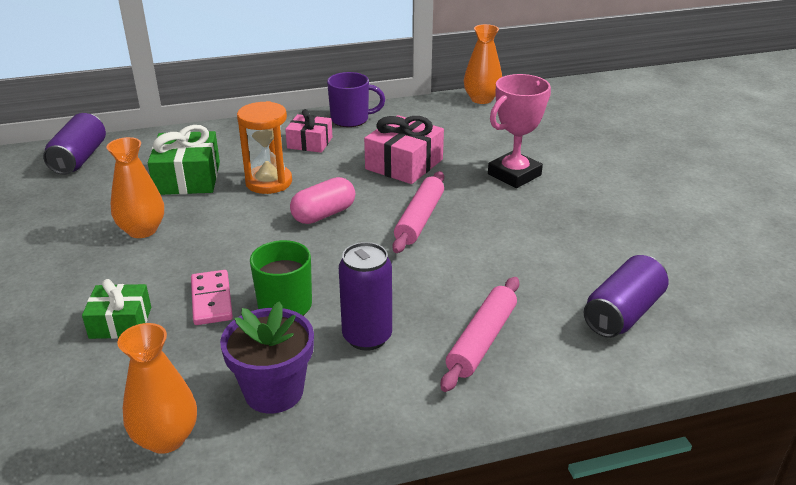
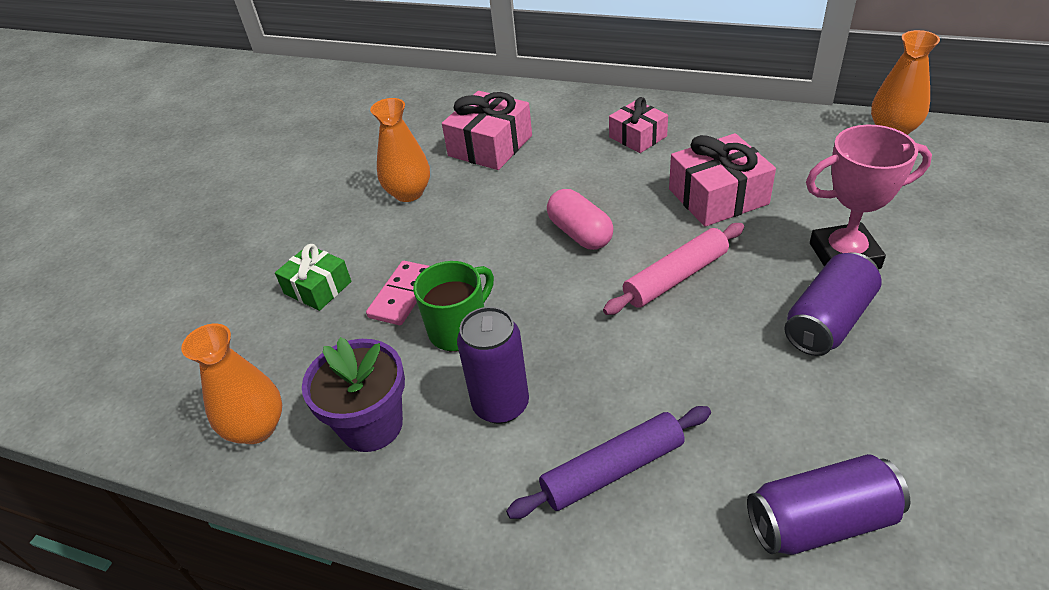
camera: 40 degrees right, 10 degrees up
(79, 158) = (420, 96): purple can -> purple can (828, 321)
(188, 178) = (490, 146): green gift -> pink gift
(269, 182) = (558, 174): orange hourglass -> none
(324, 214) = (580, 233): pink capsule -> pink capsule turned 60 degrees clockwise
(351, 119) = (706, 118): purple mug -> none
(481, 340) = (612, 470): pink rolling pin -> purple rolling pin

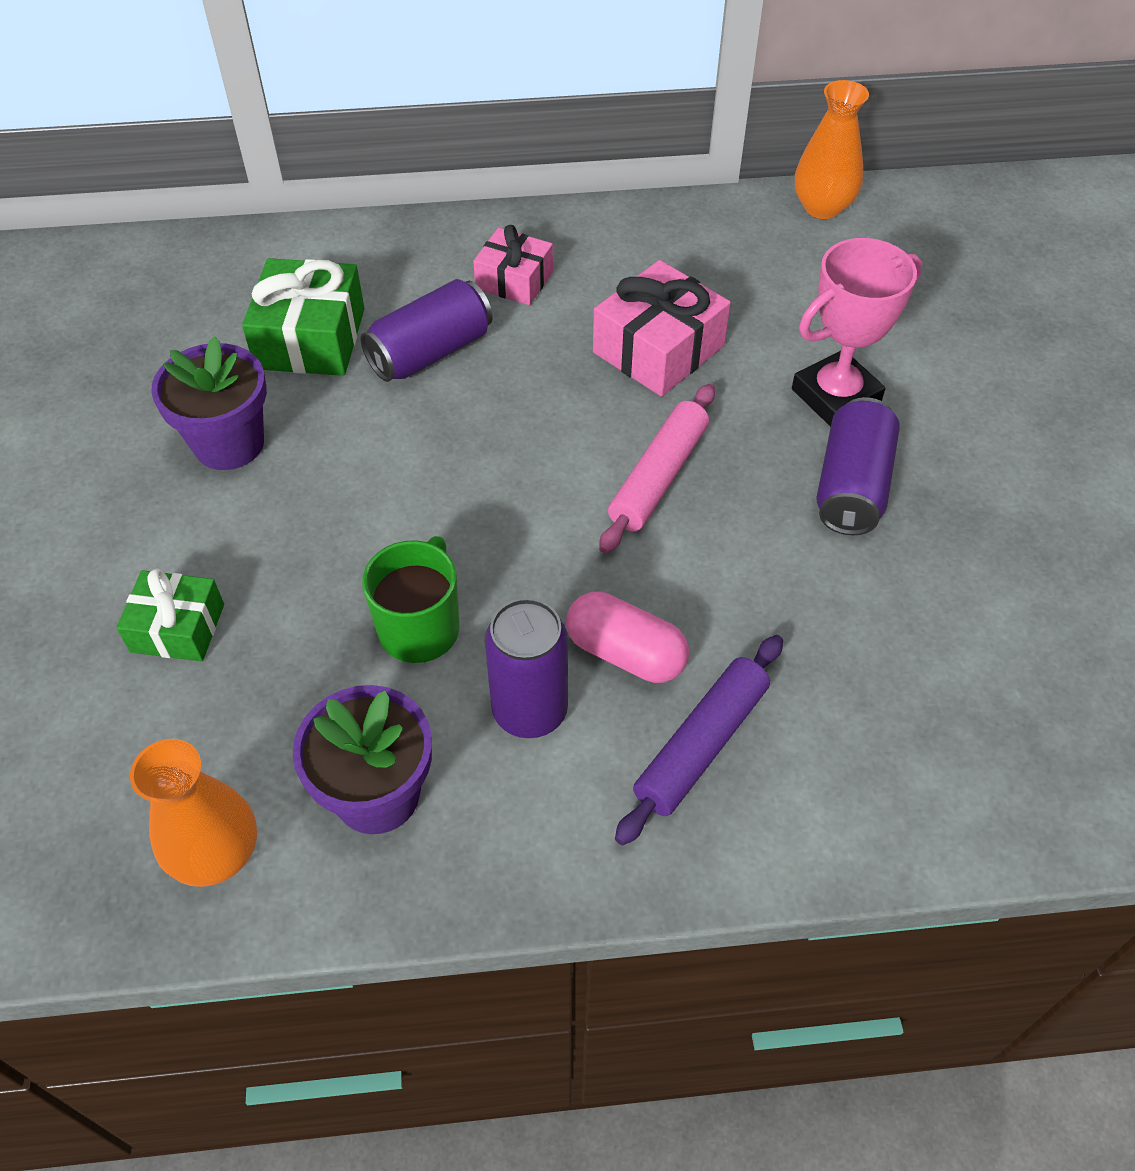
camera: 30 degrees left, 10 degrees up
(403, 295) = (313, 603): pink domino -> none
(409, 193) = (229, 443): orange vase -> purple flower pot
(490, 146) = (311, 338): pink gift -> green gift
(580, 233) = (509, 446): pink capsule -> pink capsule (625, 653)
(820, 521) = (936, 724): purple can -> purple can (430, 352)

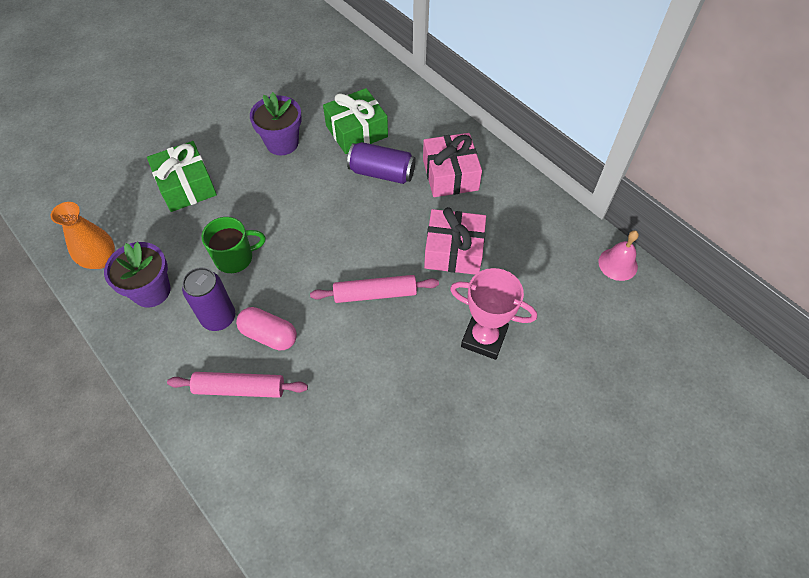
camera: 55 degrees right, 5 degrees up
(177, 628) = (186, 186): green gift -> green gift, size x1.56
(514, 280) = (450, 175): pink gift -> pink gift, size x1.56
(625, 653) = (269, 335): pink capsule -> pink capsule turned 60 degrees counterclockwise
(701, 745) = (239, 388): purple rolling pin -> pink rolling pin
(822, 207) = (618, 264): orange vase -> pink bell
(851, 486) = (429, 374): purple can -> none

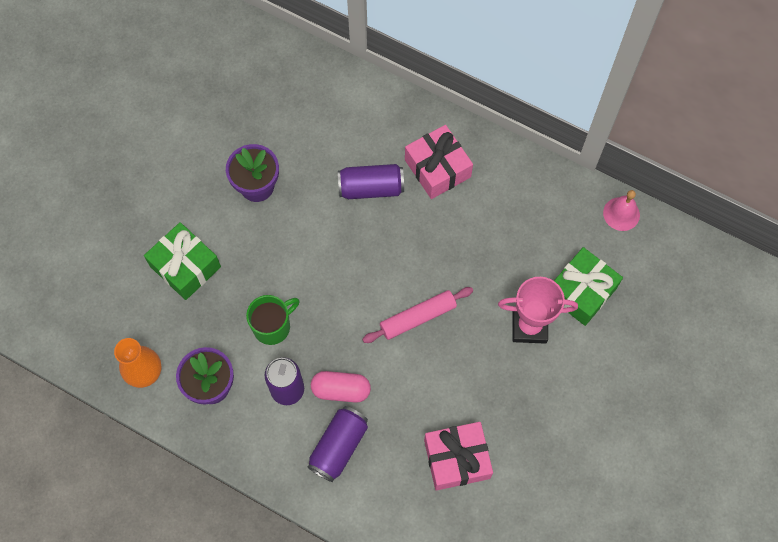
camera: 20 degrees left, 10 degrees up
(239, 388) = (339, 447): pink rolling pin -> purple can
(356, 131) = (325, 147): green gift -> green gift (581, 291)
(454, 251) = (471, 250): pink gift -> pink gift (457, 459)

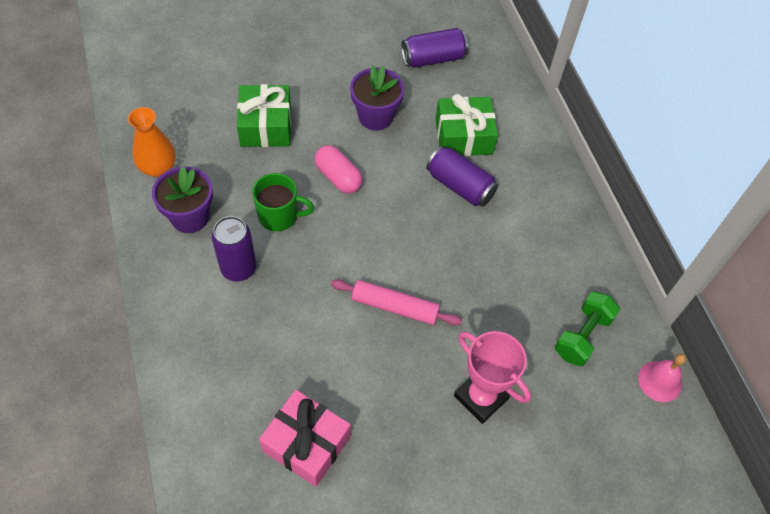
camera: 40 degrees right, 10 degrees down
(339, 447) = (227, 344): purple can -> purple can (433, 58)
(341, 390) = (277, 305): pink capsule -> pink capsule (338, 177)
(437, 168) = (529, 215): pink gift -> none
(550, 226) = (582, 336): none -> green dumbbell
(581, 291) = (557, 411): green gift -> green gift (463, 136)

